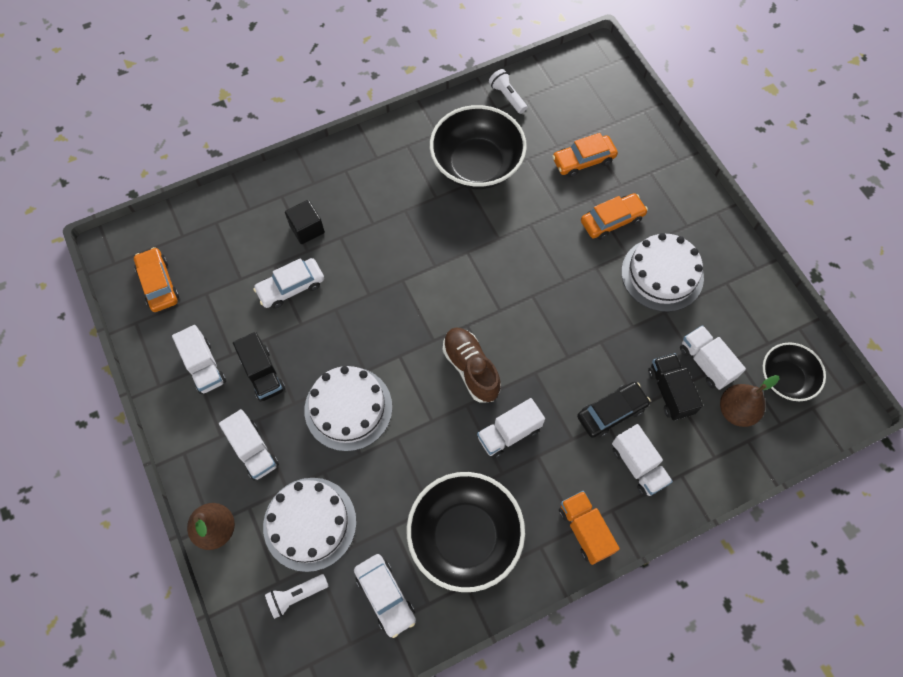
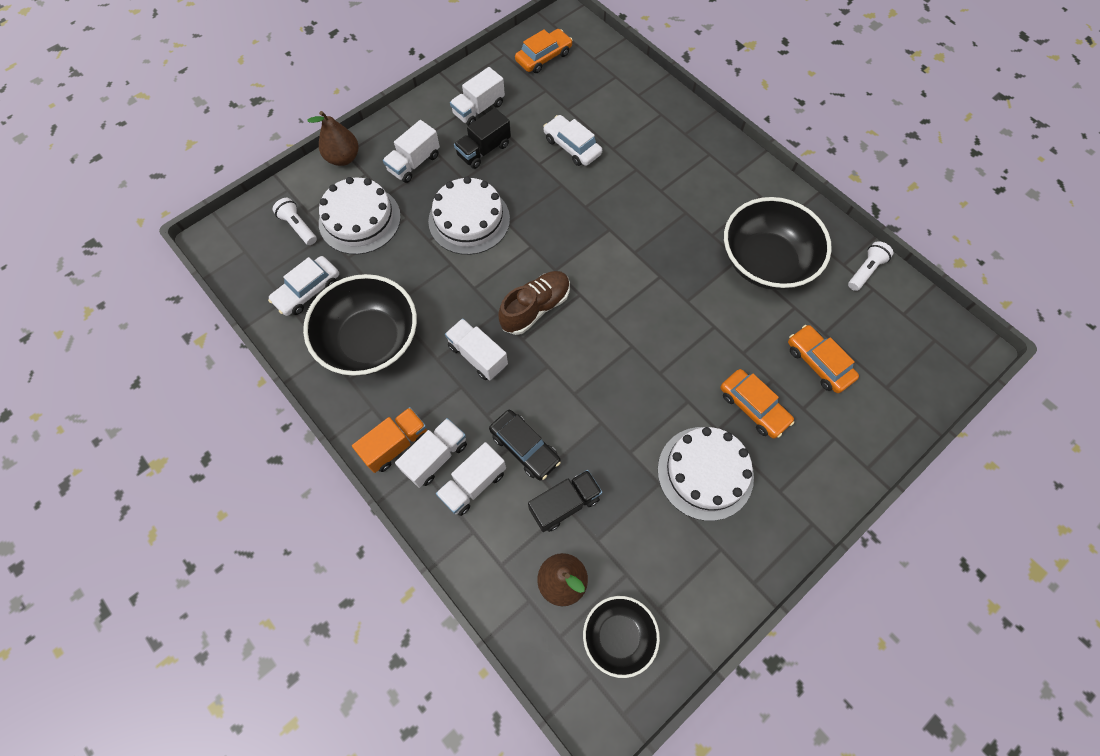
camera: 75 degrees right, 0 degrees up
(307, 229) = (635, 142): black cube -> none
(706, 363) = (610, 539): white truck -> white truck (436, 457)

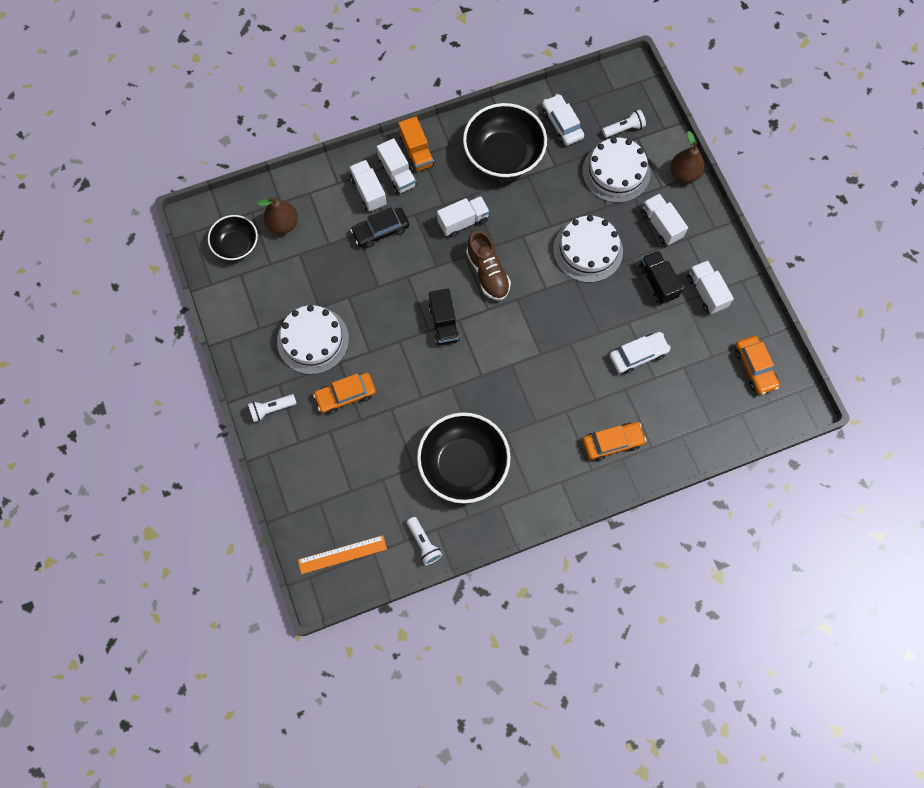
camera: 110 degrees right, 5 degrees up
(564, 504) = (331, 242): black truck -> black truck (444, 323)
(814, 486) = (272, 409): none -> white flashlight
(818, 363) = (360, 461): orange car -> orange car (612, 443)
(924, 342) = (342, 554): none -> orange ruler

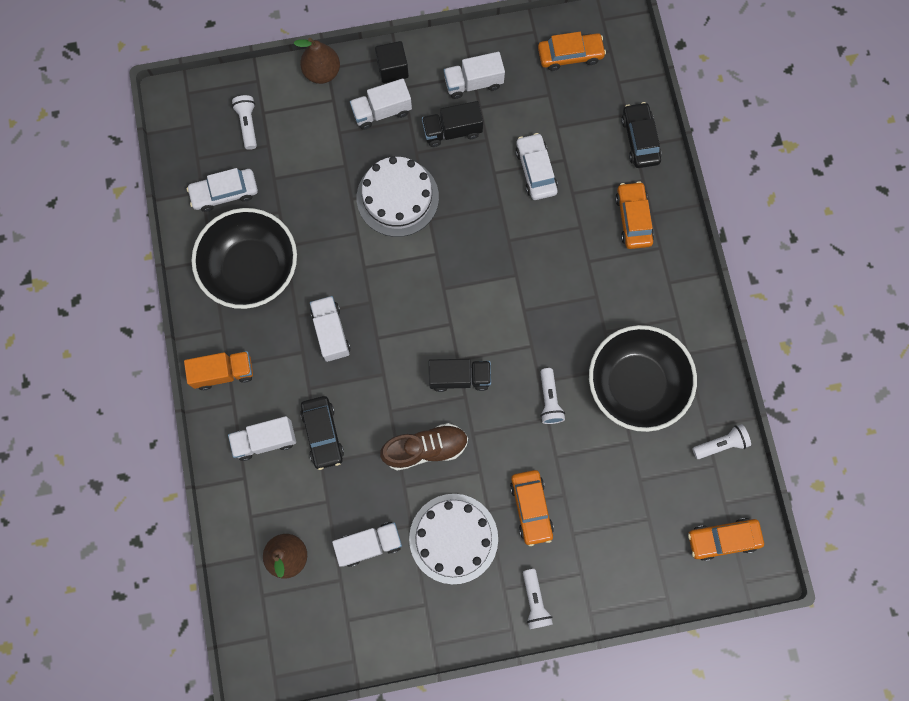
camera: 80 degrees left, 5 degrees up
(236, 245) = (305, 621): black bowl -> none
(342, 554) = (723, 539): orange ruler -> orange car
(397, 174) = (249, 401): white truck -> white truck (369, 544)
(437, 396) = (549, 400): none -> white flashlight
(487, 273) = (404, 315): brown shoe -> brown shoe (425, 448)
(616, 172) = (303, 145): white cake -> none
(689, 439) = (640, 139): none -> black car
(702, 226) = (392, 69): none -> black cube

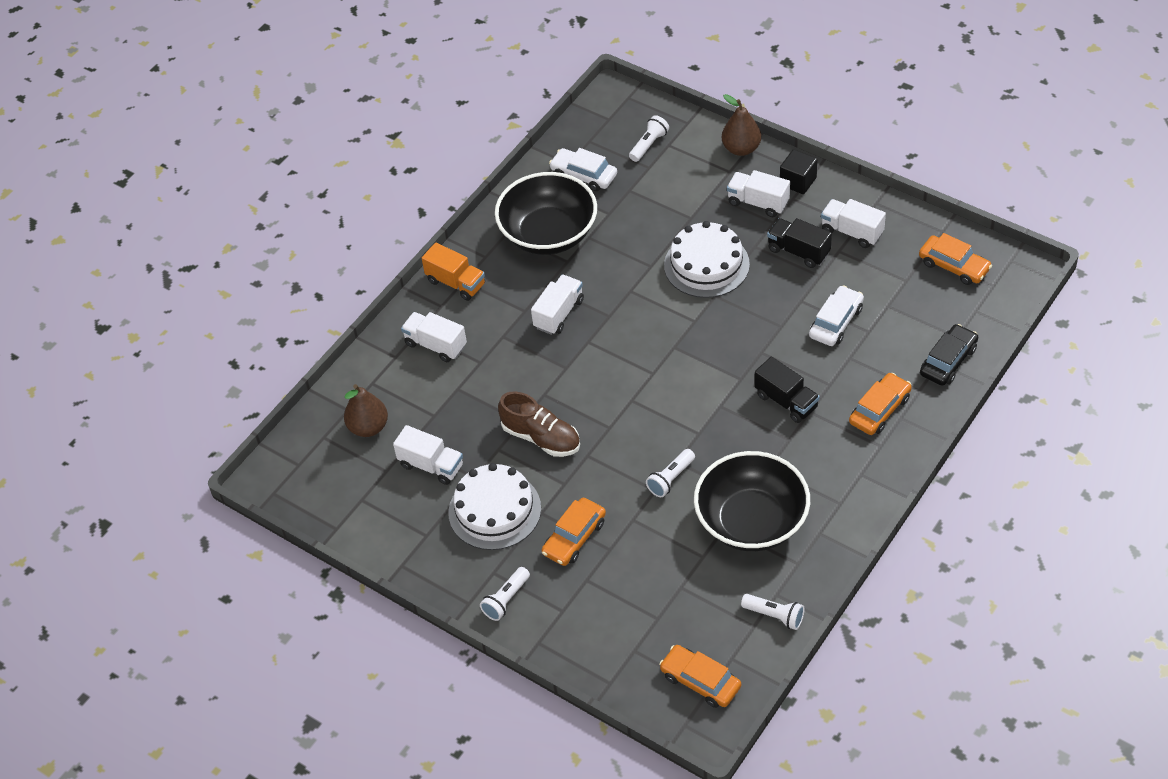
camera: 50 degrees right, 25 degrees down
(322, 434) = (479, 371): black car -> none
(459, 377) = (619, 412): black truck -> black truck (786, 401)

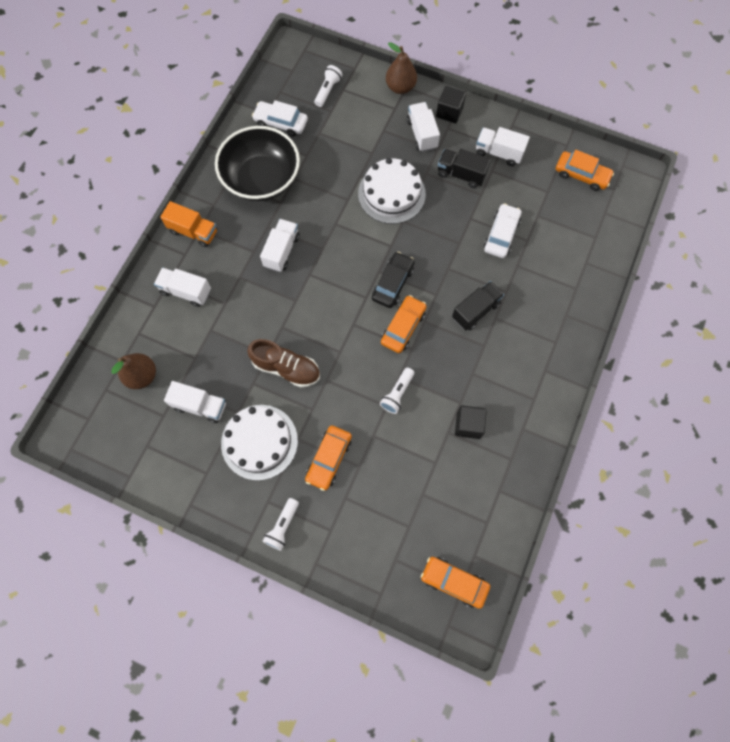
camera: 15 degrees left, 20 degrees up
(751, 521) = (468, 425): black bowl -> black cube
(758, 203) = (422, 134): white truck -> white truck turned 60 degrees clockwise
(774, 616) = (502, 511): white flashlight -> none
(786, 401) = (476, 311): black truck -> black truck turned 75 degrees counterclockwise
(880, 410) = (549, 310): orange car -> orange car (403, 327)
(948, 361) = (593, 260): black car -> black car (393, 283)

